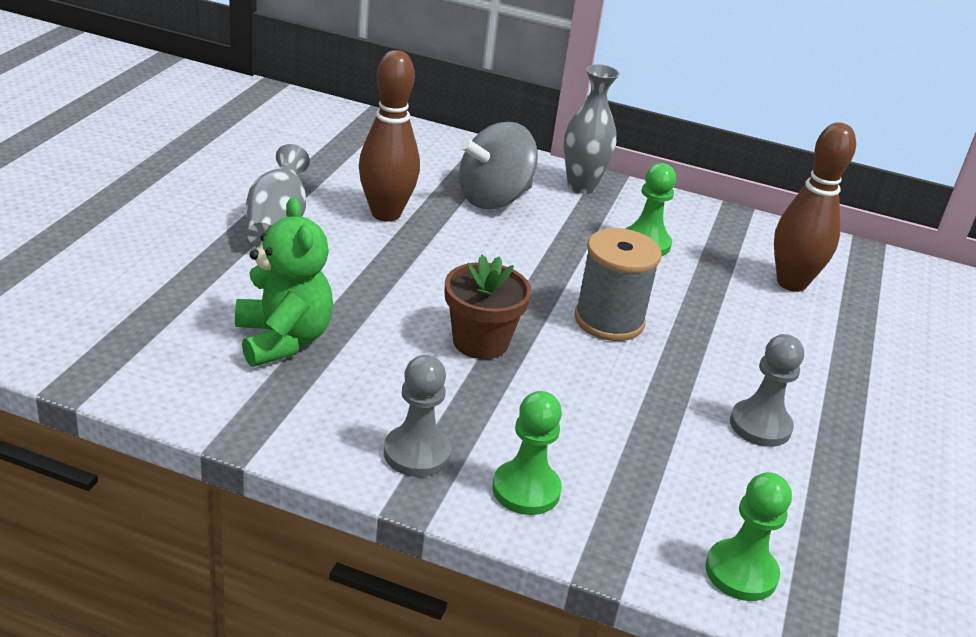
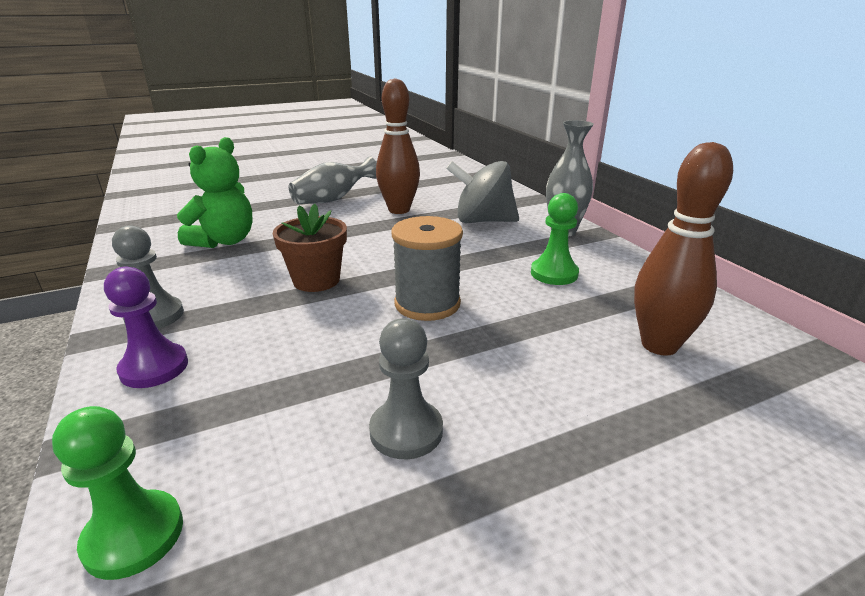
camera: 50 degrees right, 5 degrees down
(526, 490) = (154, 368): green pawn -> purple pawn

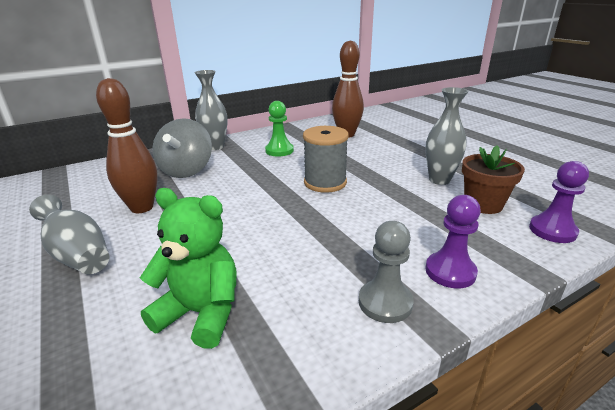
camera: 95 degrees left, 0 degrees up
(134, 536) = (552, 230): green pawn -> purple pawn
(316, 280) = (299, 227): brown flower pot -> brown flower pot (483, 204)
(406, 431) = (439, 180): grey pawn -> grey vase

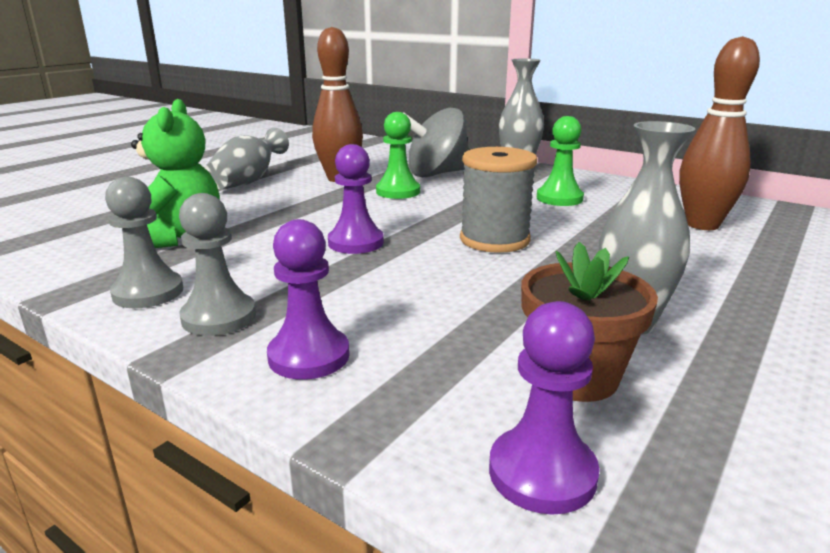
camera: 65 degrees right, 5 degrees down
(206, 191) = (398, 192): none -> green pawn
(292, 226) = (355, 243): none -> purple pawn
(321, 340) = (148, 292): none -> grey pawn

